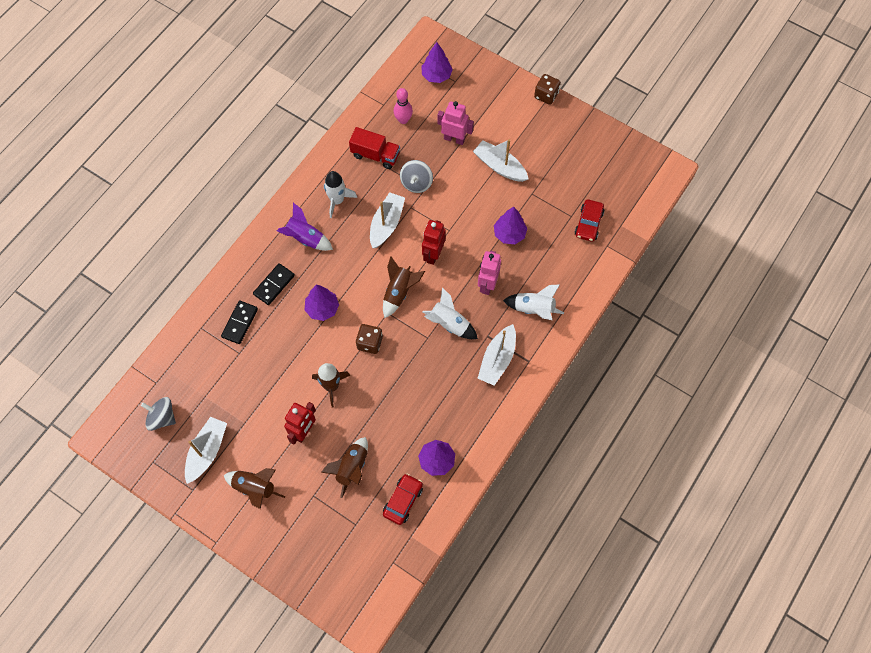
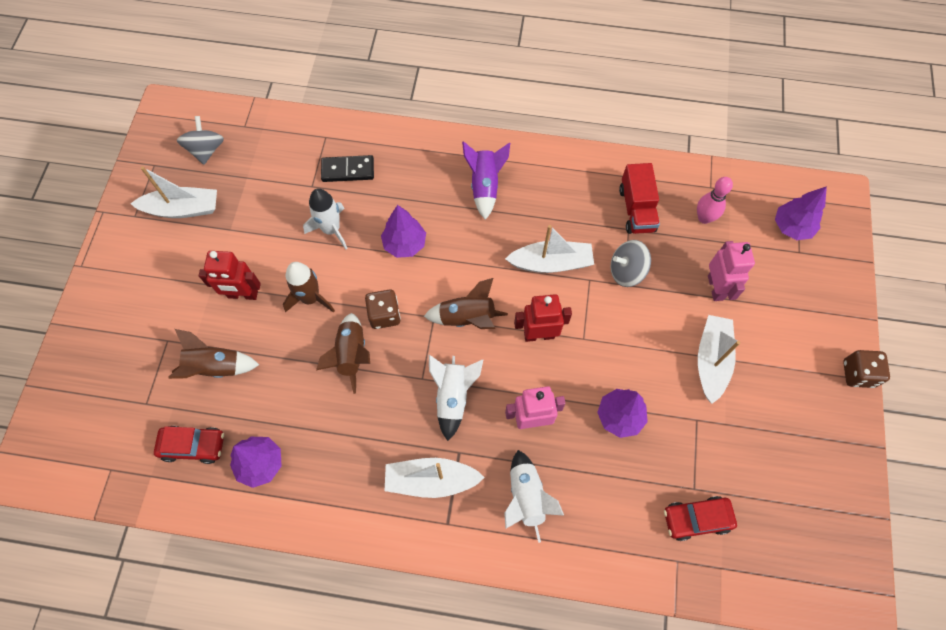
camera: 65 degrees right, 0 degrees up
(255, 488) = (155, 275): brown rocket -> brown rocket (351, 355)
(274, 285) = (410, 182): black domino -> none
(337, 201) = (552, 196): white rocket -> white rocket (331, 229)

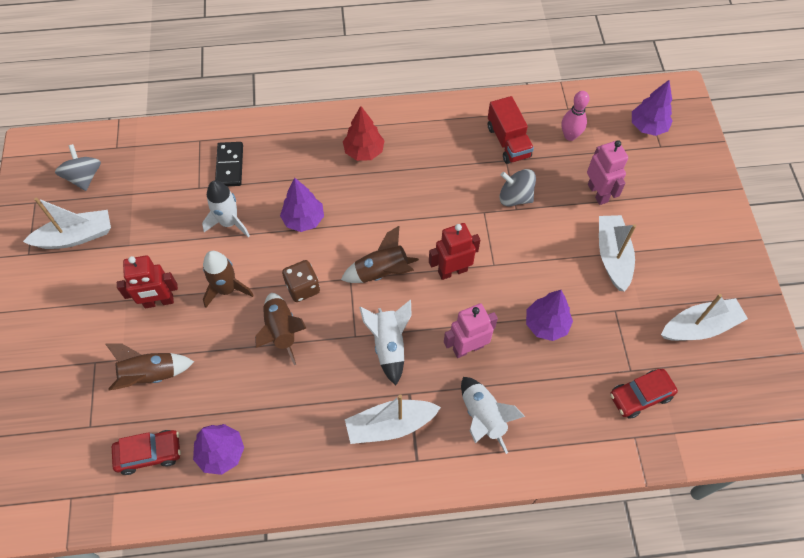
camera: 15 degrees left, 5 degrees down
(348, 170) = (230, 166): black domino -> black domino turned 75 degrees counterclockwise
(485, 186) = (364, 151): purple rocket -> red tree
(551, 263) = (445, 205): white boat -> white boat (700, 327)
(626, 271) = (515, 197): grey spinning top -> grey spinning top turned 45 degrees clockwise
(858, 374) = (740, 237): brown dice -> none

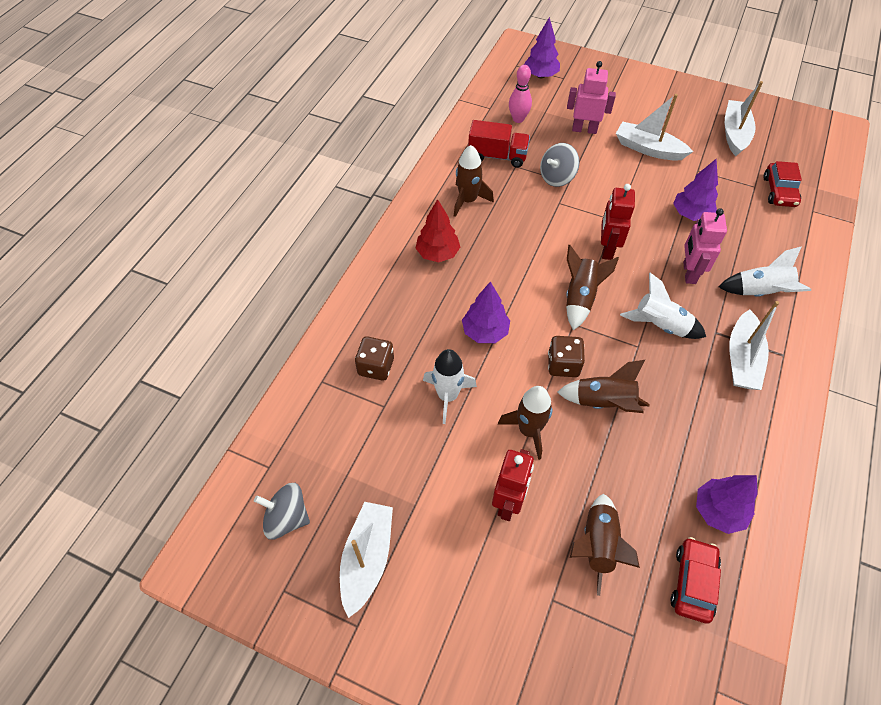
camera: 60 degrees left, 5 degrees down
(230, 166) = (376, 367): black domino -> brown dice
(438, 145) = (468, 200): none -> brown rocket

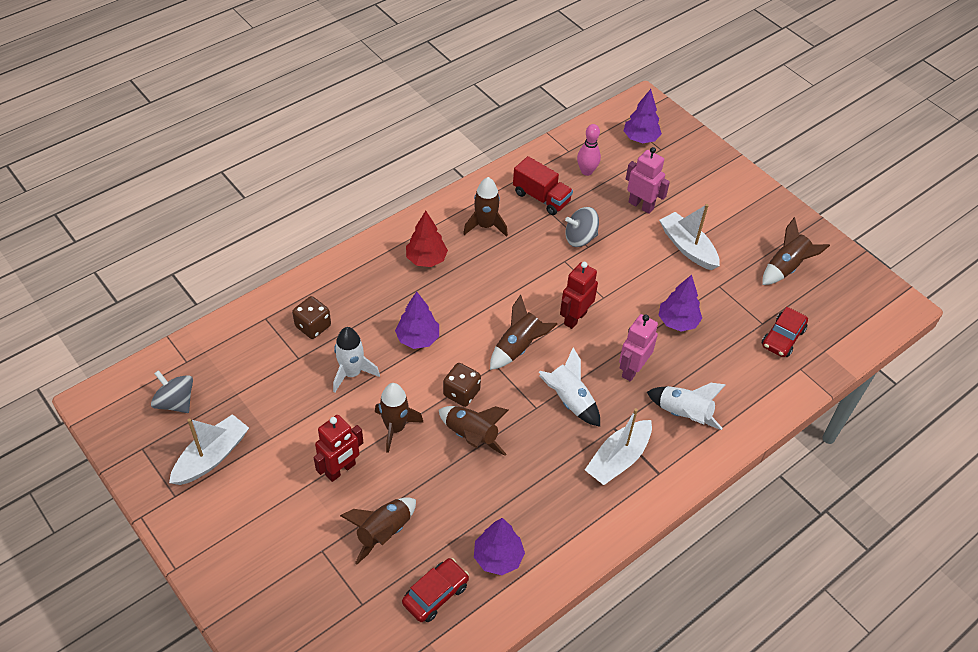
camera: 25 degrees right, 5 degrees down
(734, 133) = (786, 267): white boat -> brown rocket

